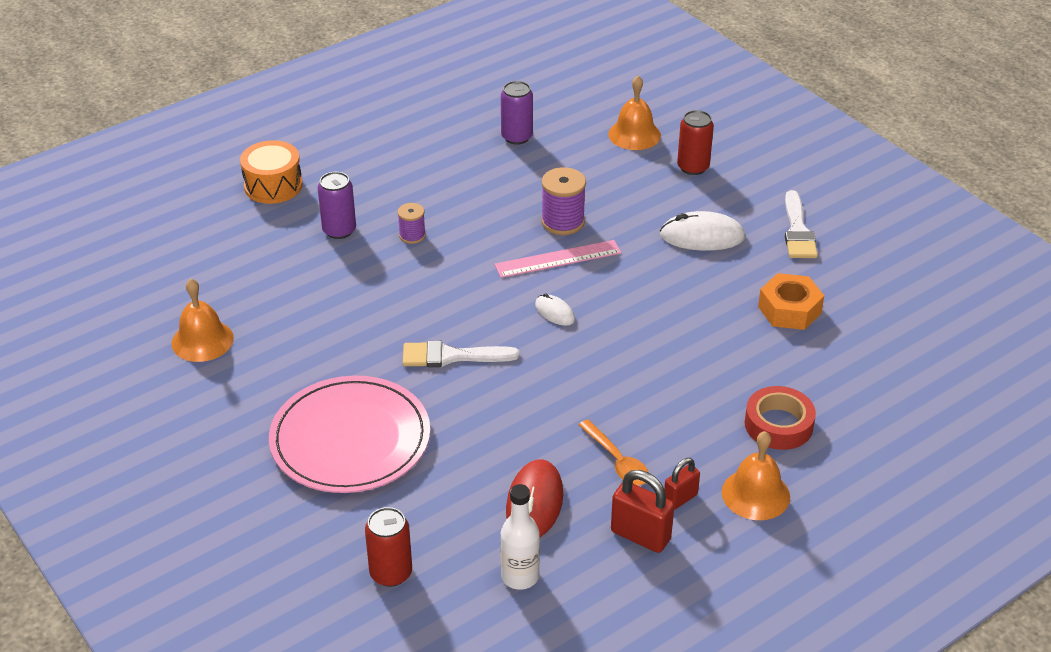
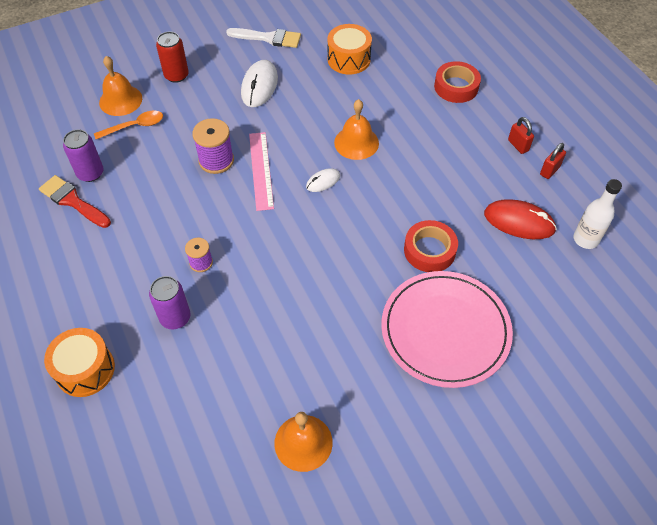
camera: 80 degrees left, 15 degrees up
(391, 573) = (584, 315): red can -> none
(452, 356) = (360, 252): white brush -> none
(467, 417) = (429, 250): none -> red tape
(475, 134) = (73, 201): none -> red brush
(617, 461) = (482, 171): orange spoon -> orange spoon (134, 126)
(640, 535) = (549, 170): red padlock -> red padlock, size x0.63
(755, 494) = (515, 109): orange bell -> orange bell (356, 142)
(789, 310) = (349, 59): orange nut -> orange drum

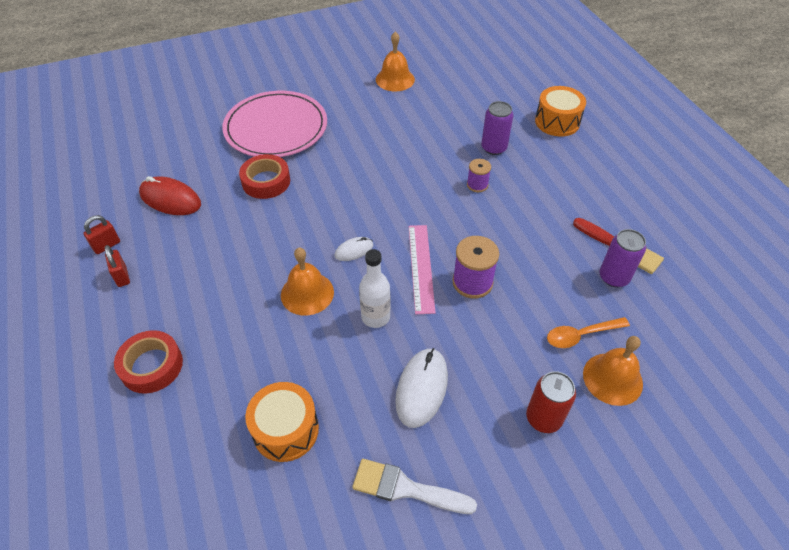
camera: 175 degrees left, 5 degrees down
(585, 239) = (118, 181): white bottle -> white bottle (375, 317)

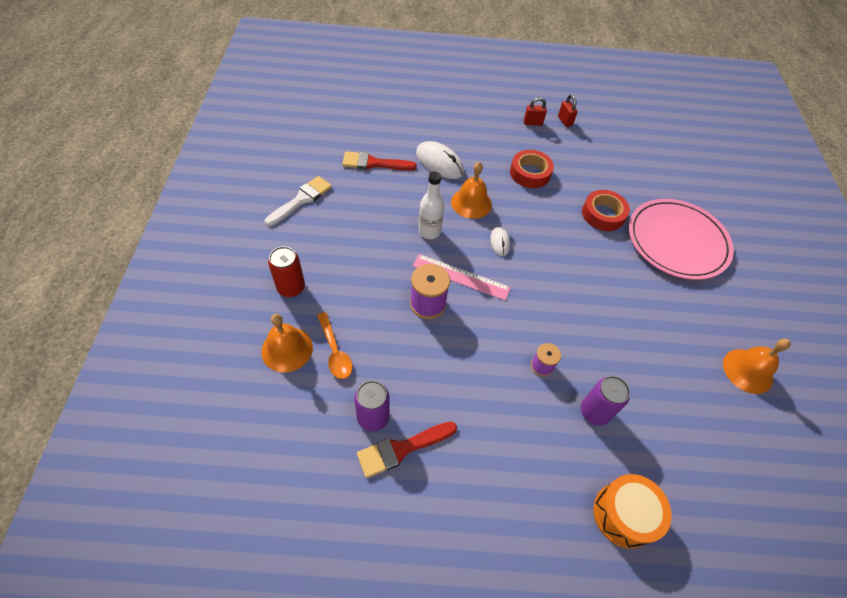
camera: 110 degrees right, 5 degrees up
(151, 366) = (453, 122): red tape -> red tape (530, 173)
(170, 199) = (601, 158): red mouse -> none
(285, 430) = (374, 163): orange drum -> red brush
(422, 388) = (358, 233): white mouse -> white mouse (439, 163)
(581, 335) = (335, 351): orange spoon -> orange spoon turned 150 degrees clockwise

